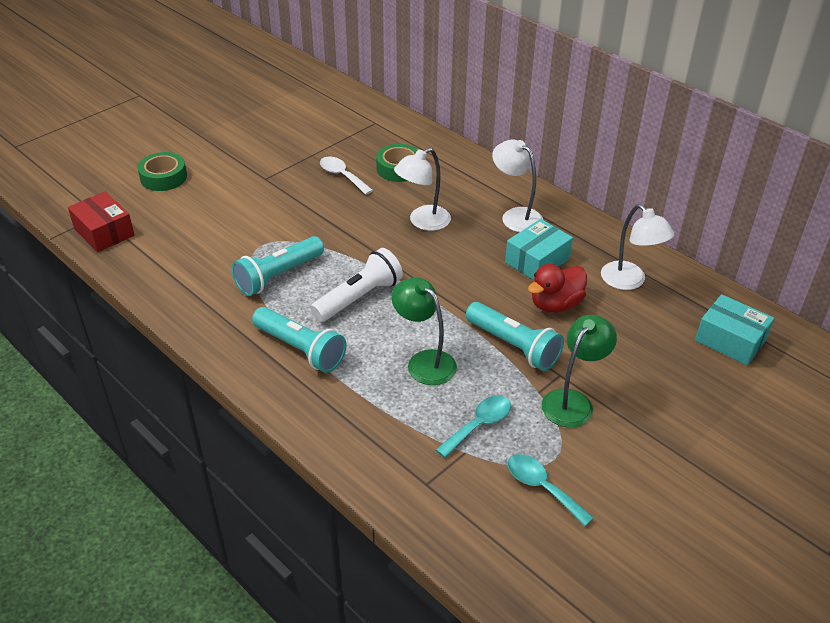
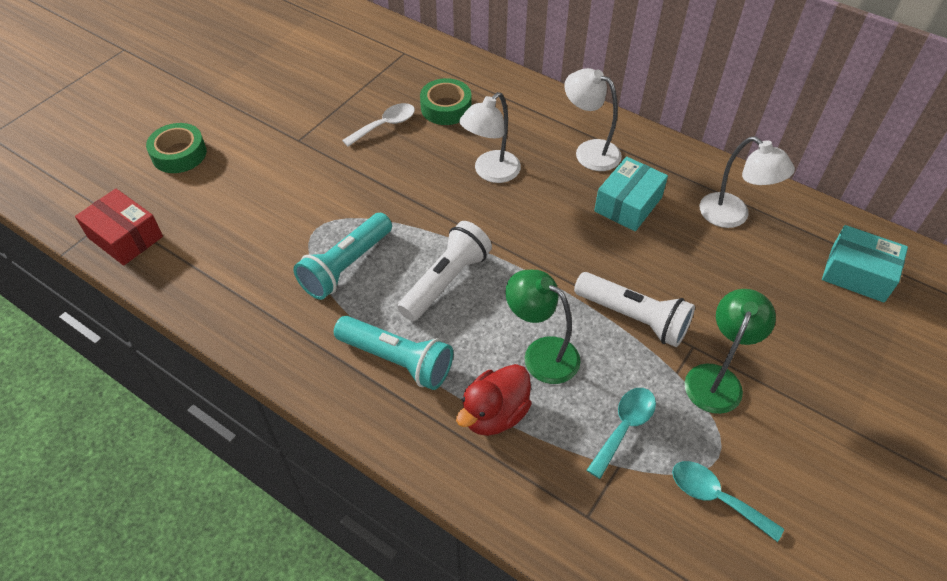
camera: 10 degrees left, 10 degrees up
(342, 176) = (385, 125): white spoon -> white spoon turned 105 degrees clockwise
(513, 346) = (633, 318): turquoise flashlight -> white flashlight
(555, 304) = (663, 257): red duck -> red duck (494, 414)

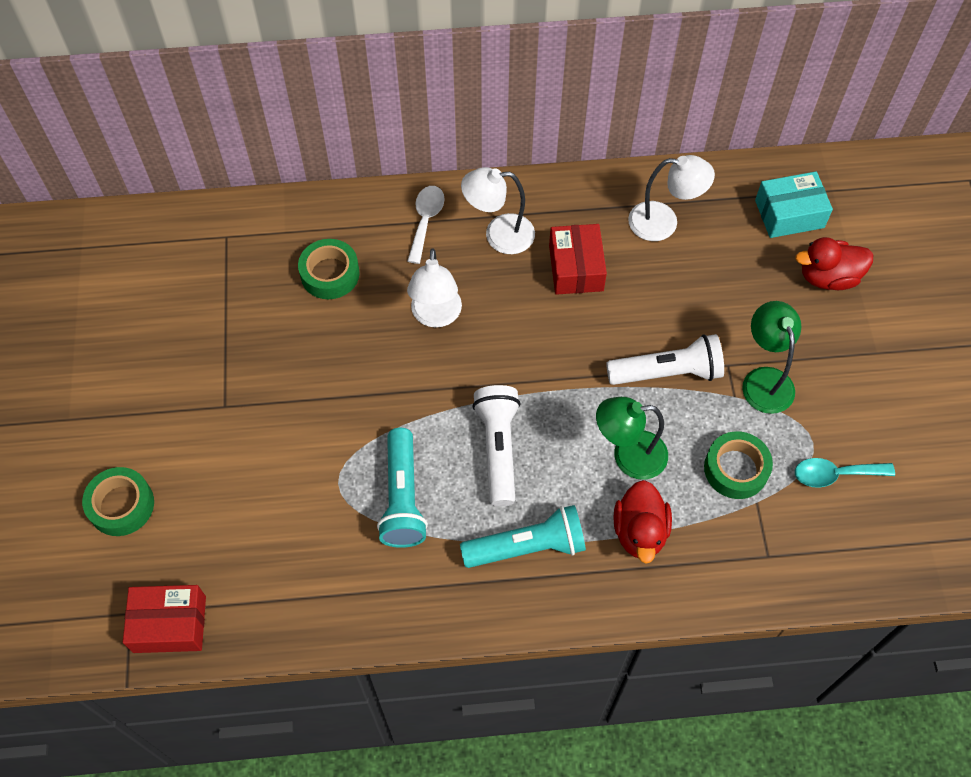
camera: 40 degrees left, 10 degrees up
(385, 125) = (292, 332): white spoon -> white spoon (426, 221)
(624, 427) = (736, 469): turquoise spoon -> green tape
(628, 204) = (576, 268): turquoise box -> red box
(853, 341) = (828, 277): none -> red duck

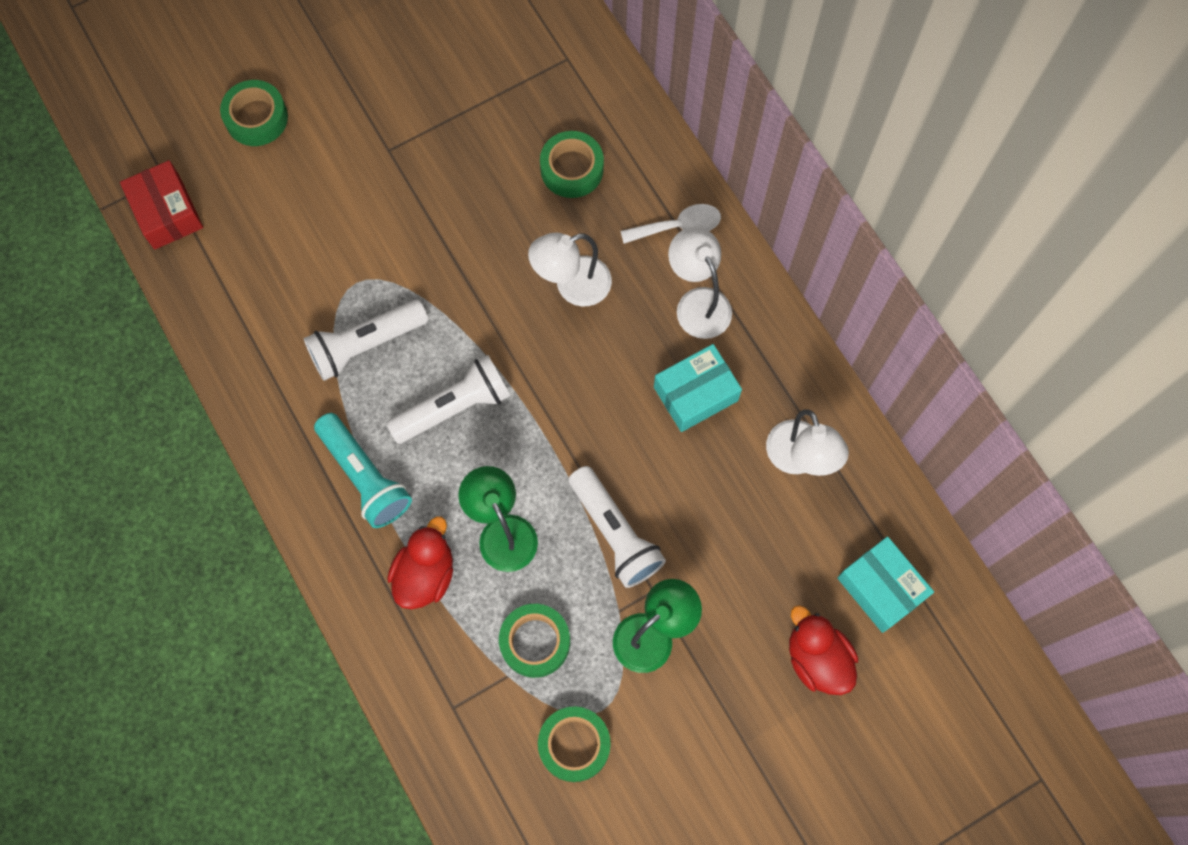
camera: 65 degrees right, 10 degrees up
(402, 498) = (366, 345): turquoise flashlight -> white flashlight
(576, 268) = (695, 394): red box -> turquoise box
(640, 532) = (425, 574): red duck -> red duck turned 135 degrees clockwise
(834, 474) = (574, 745): turquoise spoon -> green tape

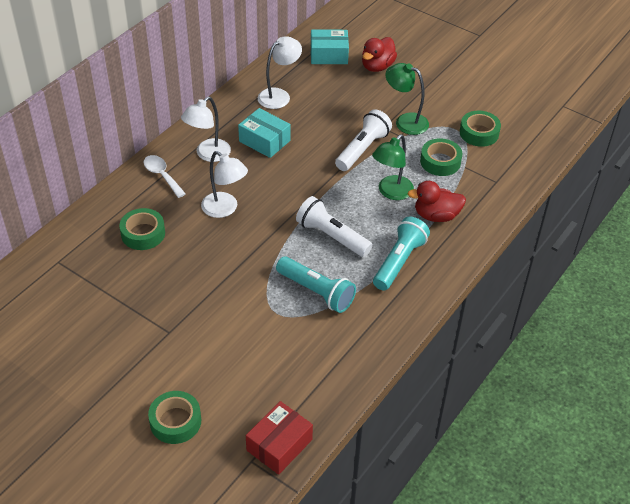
camera: 115 degrees left, 25 degrees down
(366, 345) = (316, 292): white flashlight -> turquoise flashlight
(880, 588) = (329, 55): turquoise box -> turquoise box turned 60 degrees clockwise

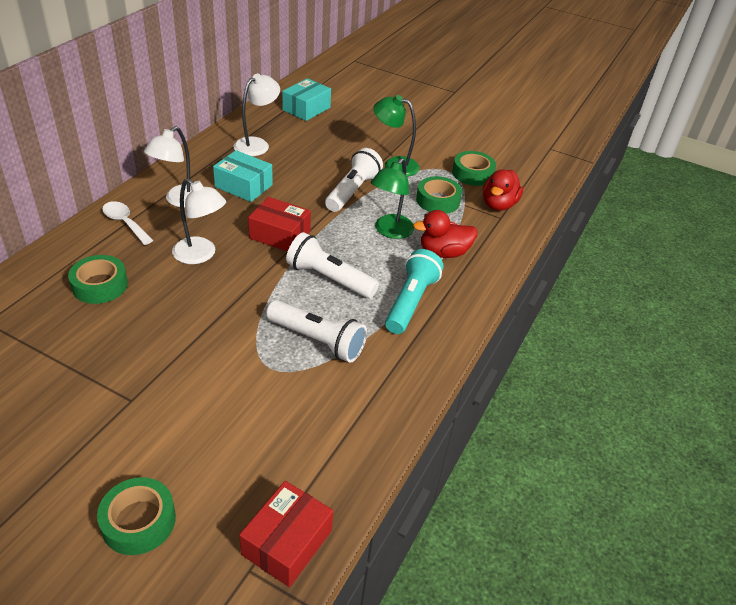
camera: 10 degrees left, 5 degrees down
(293, 192) = (280, 235): none -> red box
(316, 292) = (317, 340): turquoise flashlight -> white flashlight
(329, 55) = (306, 109): turquoise box -> turquoise box turned 45 degrees counterclockwise
(377, 66) = (357, 118): red duck -> red duck (498, 205)

